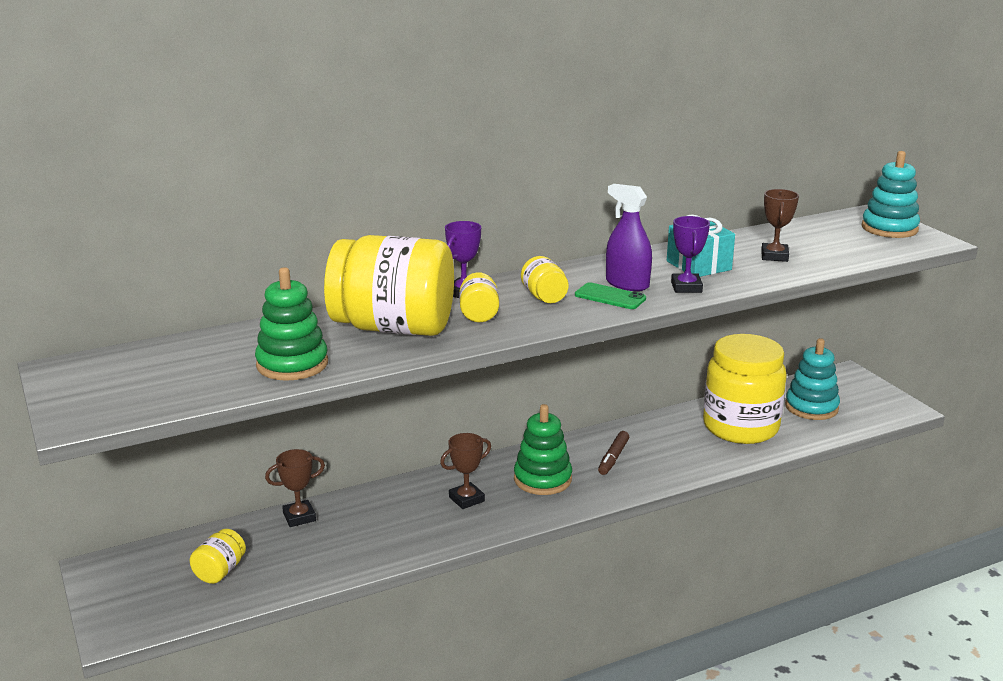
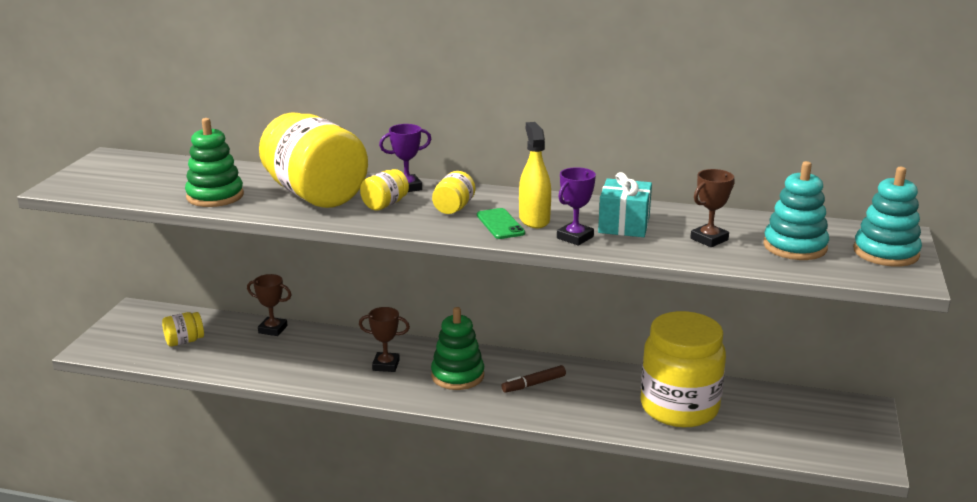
camera: 40 degrees right, 0 degrees up
(627, 284) = (534, 220): purple spray bottle -> yellow spray bottle
(811, 407) = (775, 420): turquoise stacking toy -> turquoise stacking toy (795, 247)

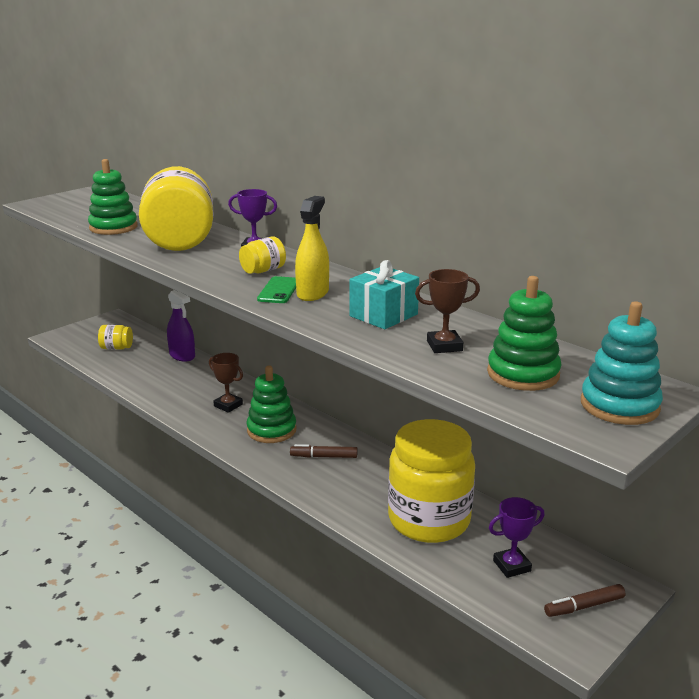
camera: 30 degrees right, 0 degrees up
(273, 329) = (182, 356): brown trophy -> purple spray bottle
(385, 204) = (216, 257): yellow jar -> none
(575, 237) = (322, 315): purple trophy -> purple trophy (511, 566)
(795, 247) = (523, 374): turquoise stacking toy -> green stacking toy
(852, 431) = (584, 606): none -> brown marker

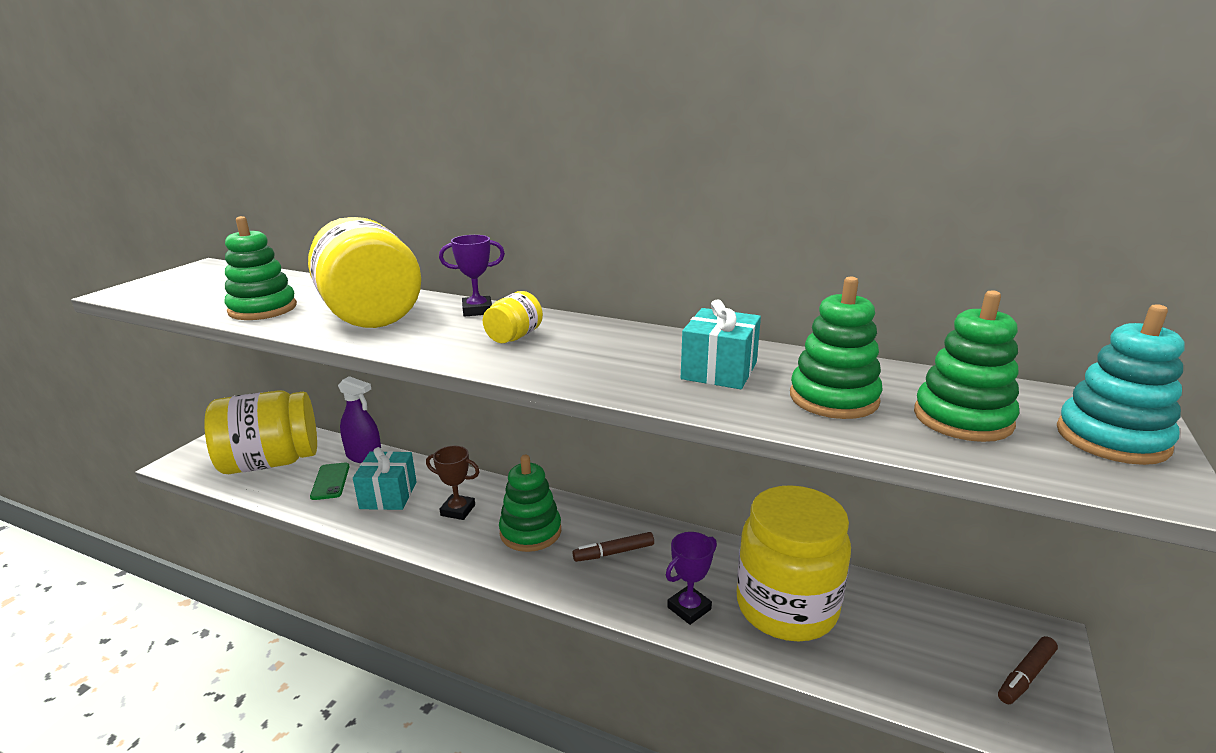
camera: 20 degrees left, 0 degrees up
(116, 348) = (271, 462): yellow jar -> yellow jar, size x2.37
(185, 385) = (388, 495): none -> turquoise gift
(279, 290) = (559, 360): green phone -> green phone (330, 481)
(312, 293) = (605, 356): yellow spray bottle -> none
(444, 346) = (833, 398): brown trophy -> green stacking toy
(511, 566) = (915, 644): purple trophy -> purple trophy (689, 608)

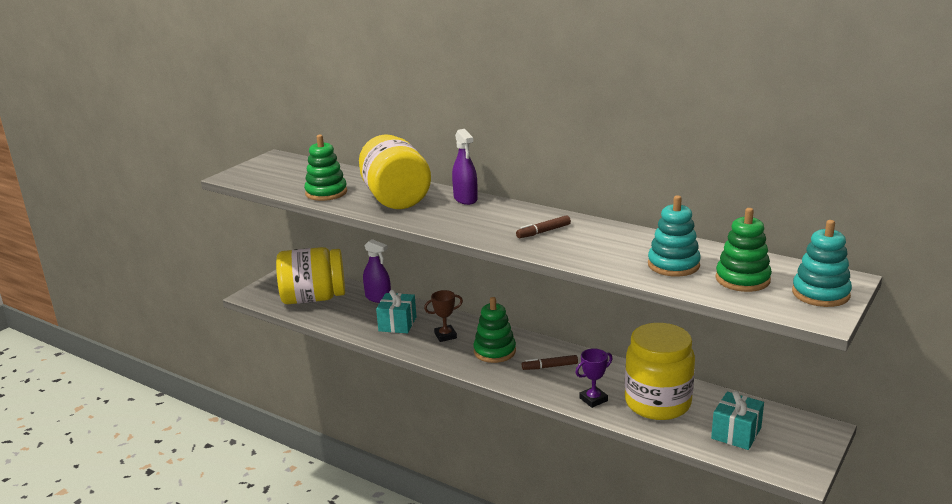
camera: 10 degrees right, 0 degrees up
(330, 481) = (356, 313): green phone -> none
(458, 510) = (445, 336): brown trophy -> brown trophy turned 45 degrees counterclockwise
(477, 310) = (465, 199): purple trophy -> purple spray bottle
(514, 337) = (488, 219): yellow jar -> none
(719, 371) = (611, 246): turquoise gift -> turquoise gift (736, 433)
(833, 398) = (673, 265): green stacking toy -> turquoise stacking toy
(1026, 675) = (798, 446): brown marker -> brown marker (544, 232)

